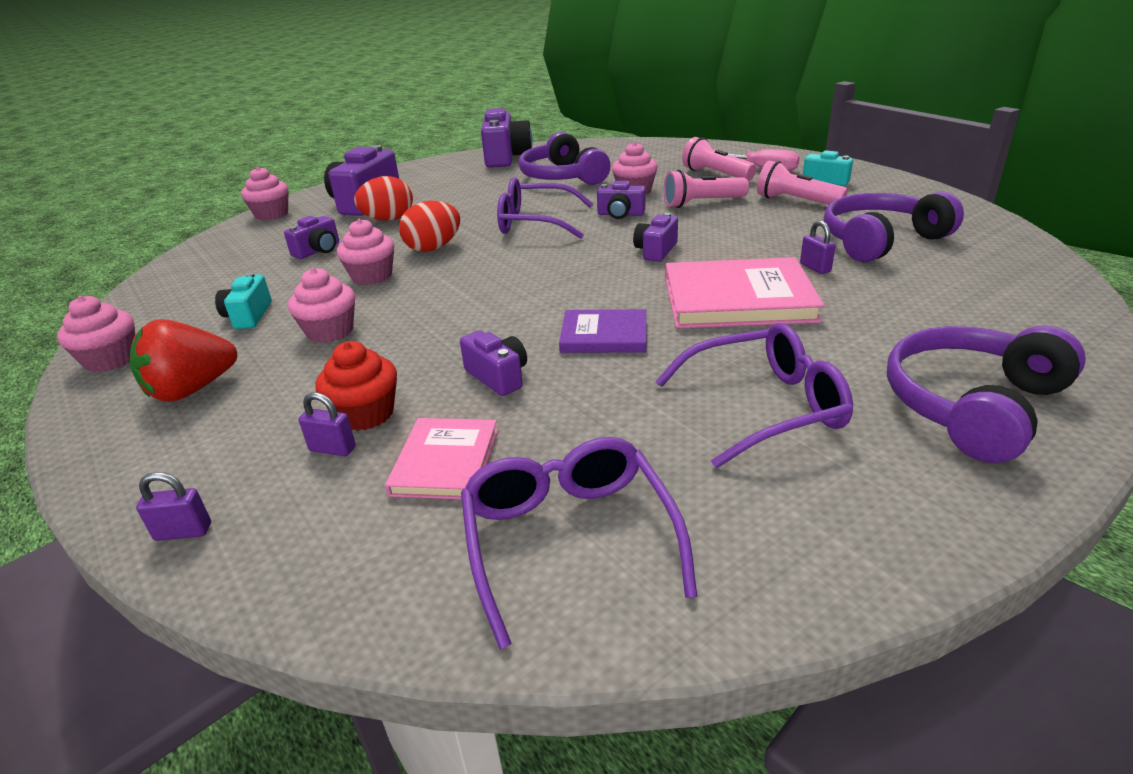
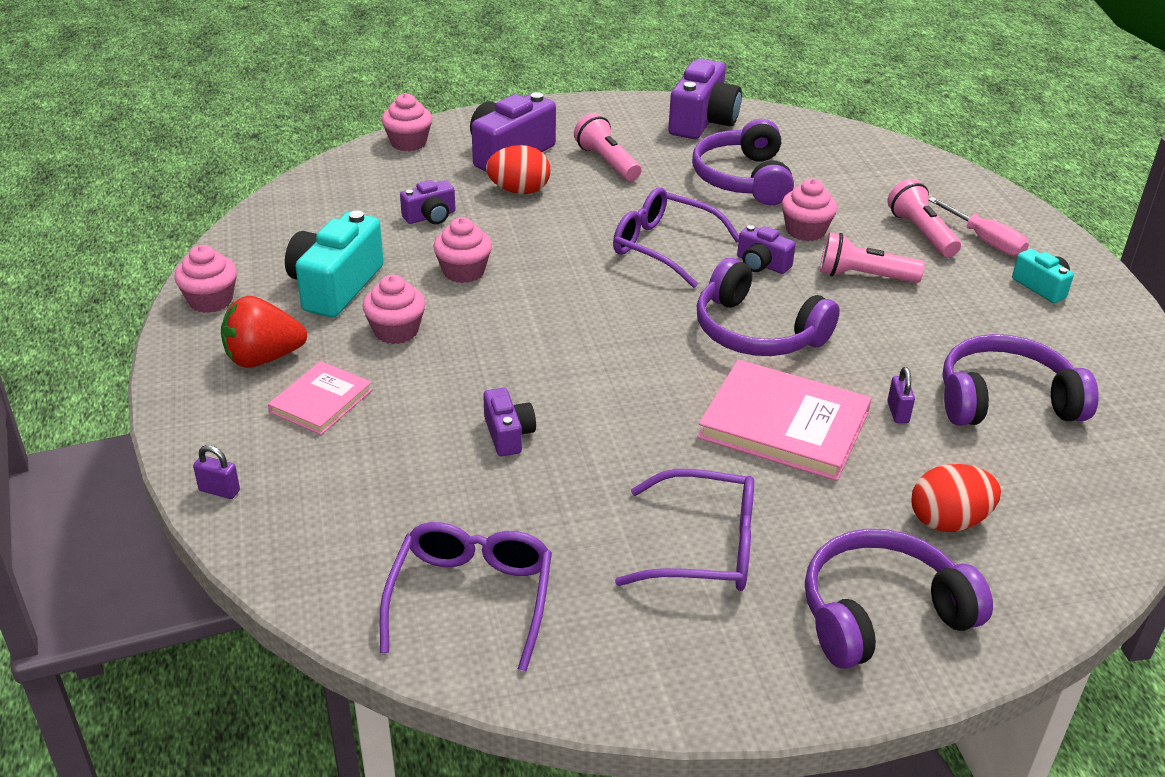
camera: 20 degrees right, 5 degrees up
(248, 316) = (335, 286): turquoise camera -> turquoise camera, size x1.86
(332, 449) = (346, 458): purple padlock -> none
(365, 414) = (384, 433): red cupcake -> none
(433, 248) = (540, 251): red egg -> red egg (948, 521)
(445, 462) = (421, 501): pink book -> pink book (321, 401)
(604, 335) = (627, 422): purple book -> none
(656, 251) = (756, 332): purple camera -> purple headphones
(796, 201) = (972, 309): pink flashlight -> pink flashlight (607, 162)

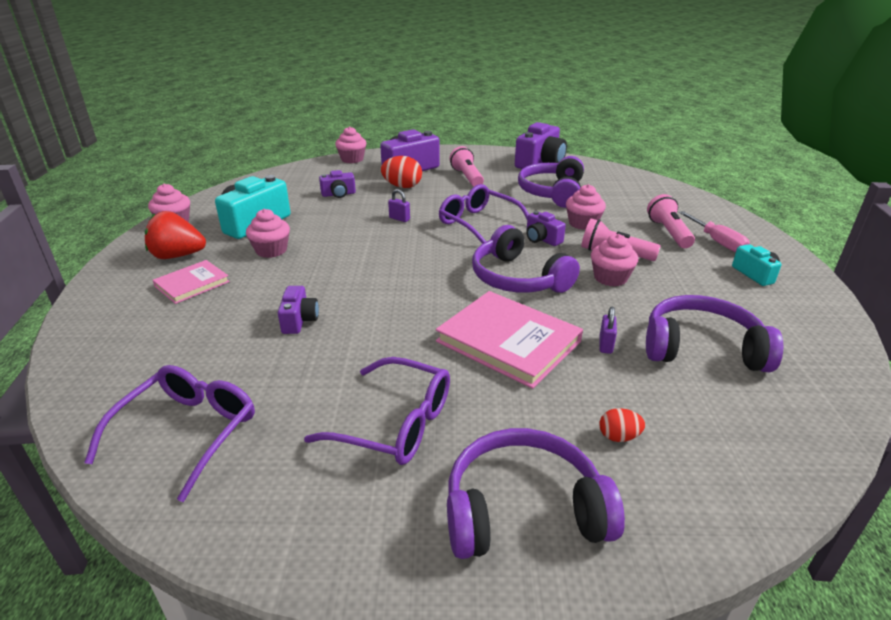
camera: 15 degrees right, 5 degrees down
(219, 490) = (81, 329): purple padlock -> purple padlock (399, 219)
(463, 271) = (338, 223): pink cupcake -> pink cupcake (610, 278)
(948, 521) = (618, 436): red egg -> red egg, size x0.55

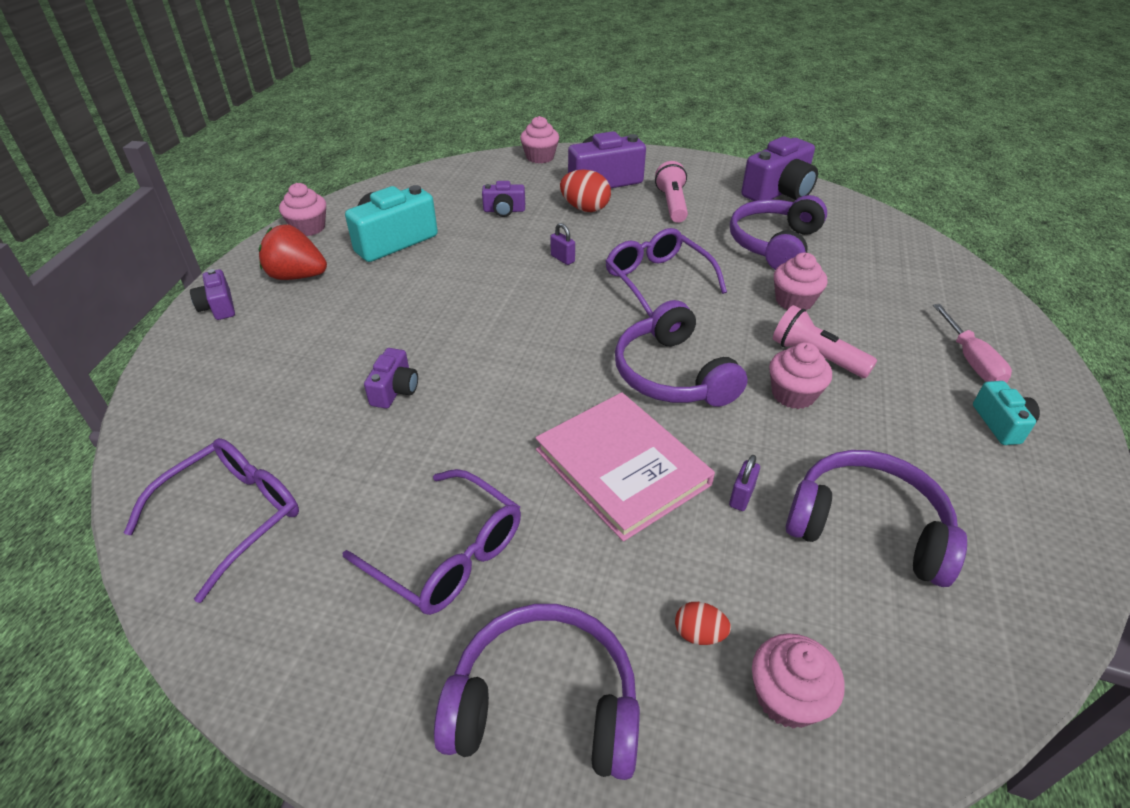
camera: 15 degrees right, 10 degrees up
(192, 284) = (299, 318): pink book -> none
(271, 250) = (399, 284): pink cupcake -> pink cupcake (787, 697)
(542, 239) = (729, 318): purple camera -> purple camera (218, 307)
(668, 233) = (907, 334): pink flashlight -> none

